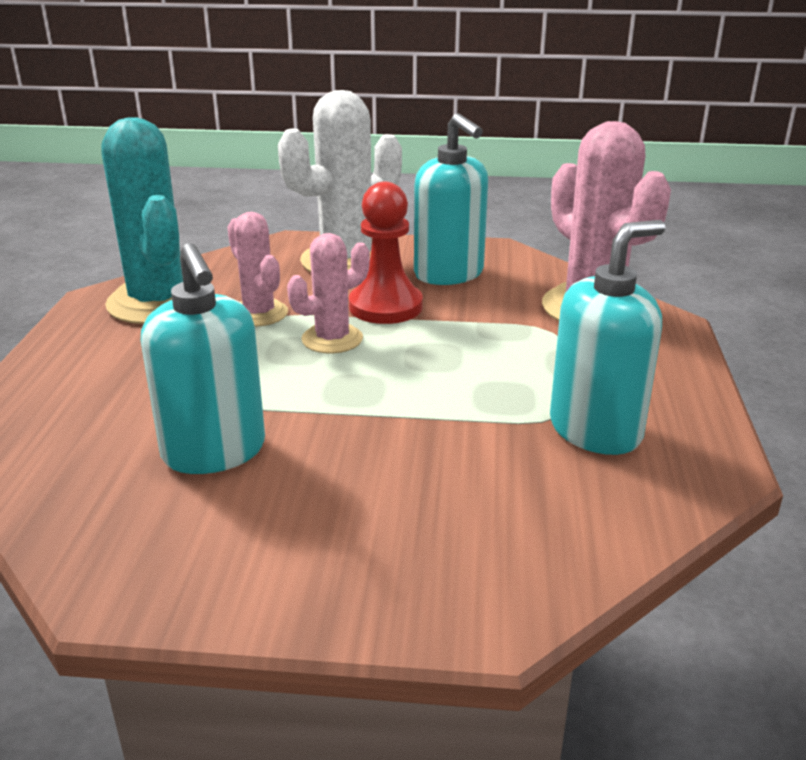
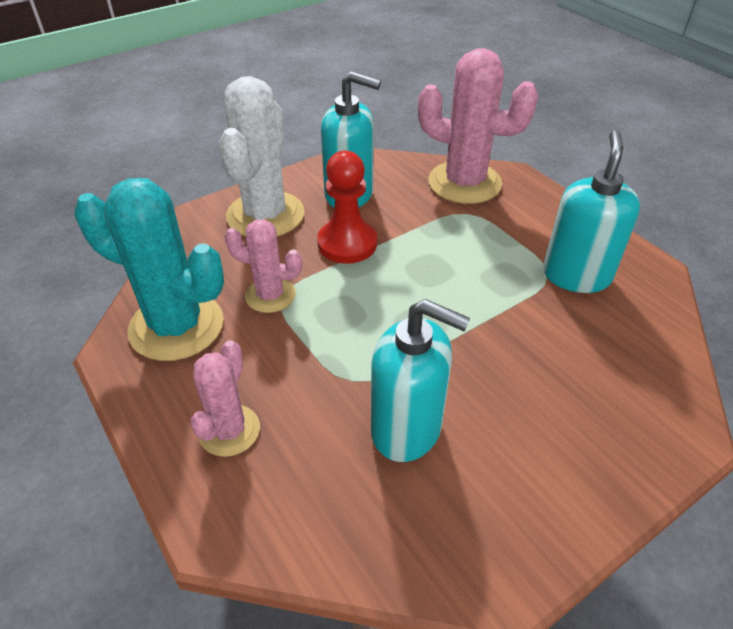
camera: 40 degrees left, 15 degrees up
(332, 339) = (351, 290): pink cactus -> pink cactus (229, 430)

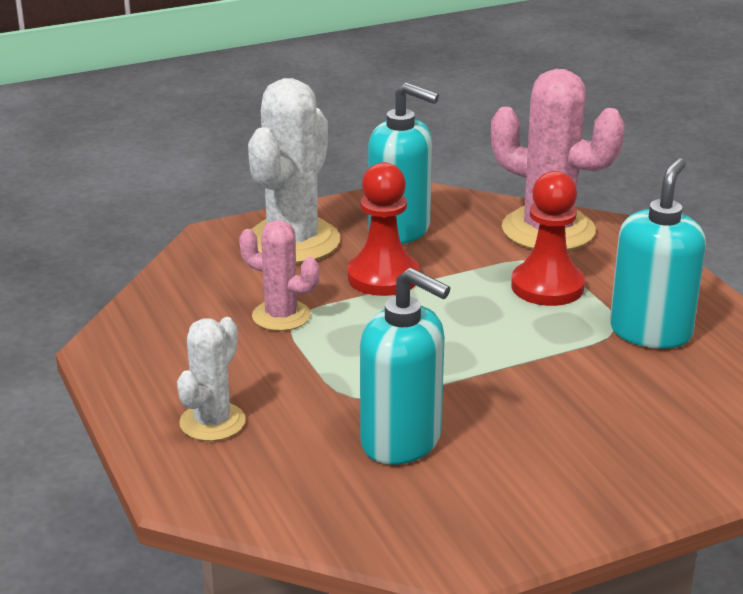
camera: 10 degrees right, 15 degrees down
(176, 326) = (171, 333): turquoise cactus -> none
(229, 430) = (212, 422): pink cactus -> white cactus
(481, 238) = (547, 286): none -> red pawn

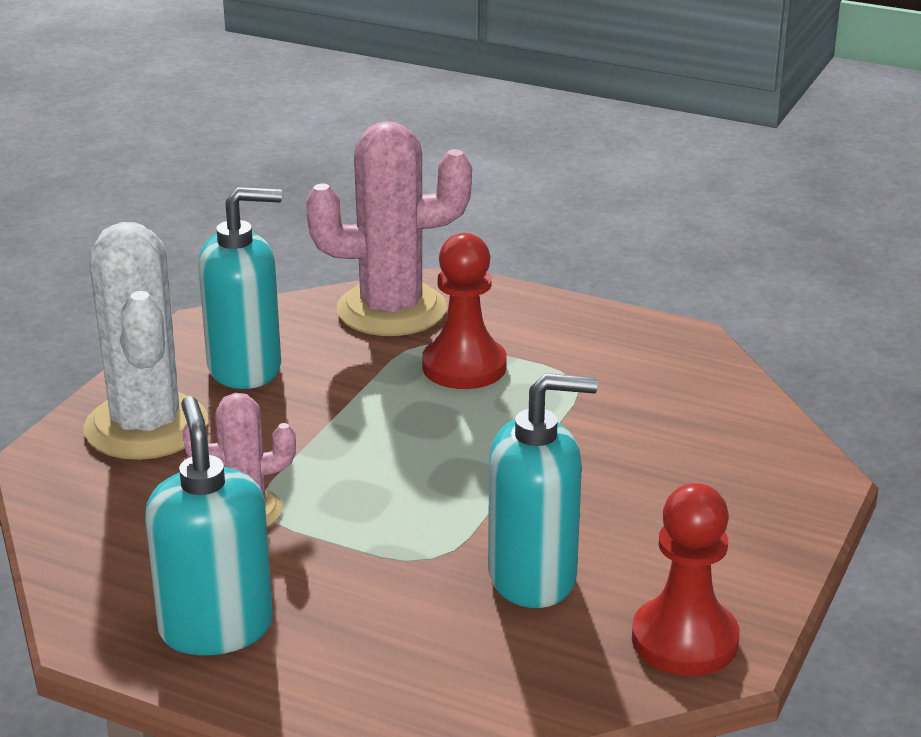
camera: 40 degrees left, 0 degrees up
(212, 422) = (328, 654): white cactus -> none
(383, 277) = (295, 424): red pawn -> red pawn (684, 640)
(650, 332) = (607, 371): turquoise soap dispenser -> turquoise soap dispenser (216, 628)

